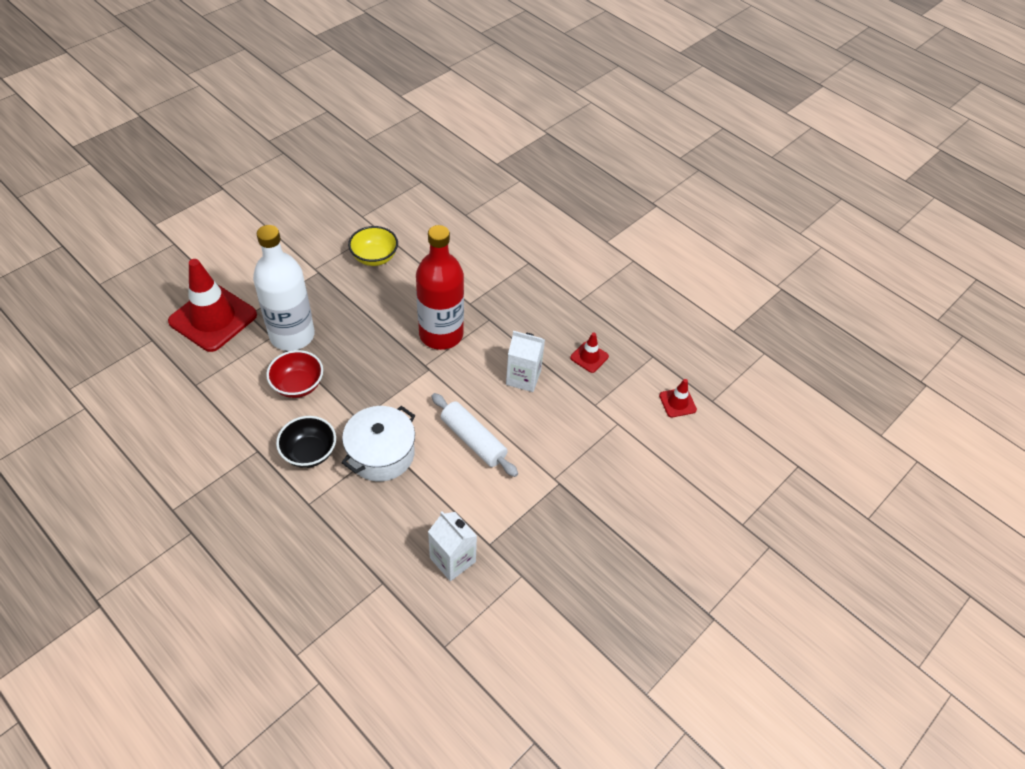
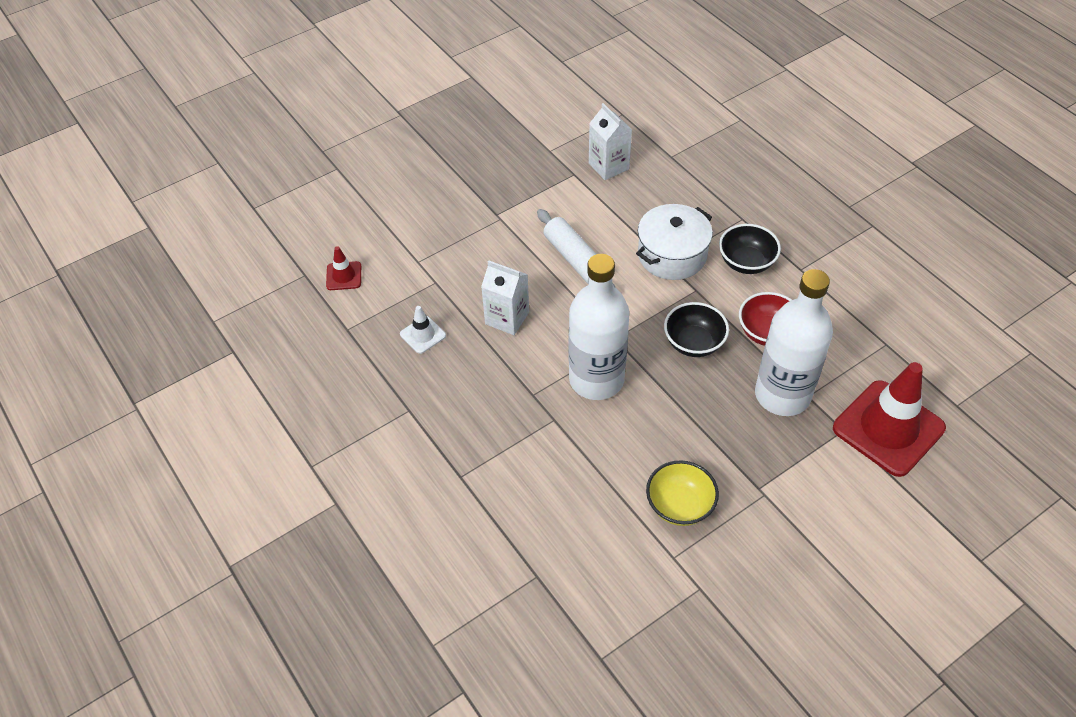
camera: 165 degrees left, 0 degrees up
(362, 370) = (693, 343): none -> black bowl
(441, 334) = (596, 379): red bottle -> white bottle
(589, 357) = (423, 335): red traffic cone -> white traffic cone

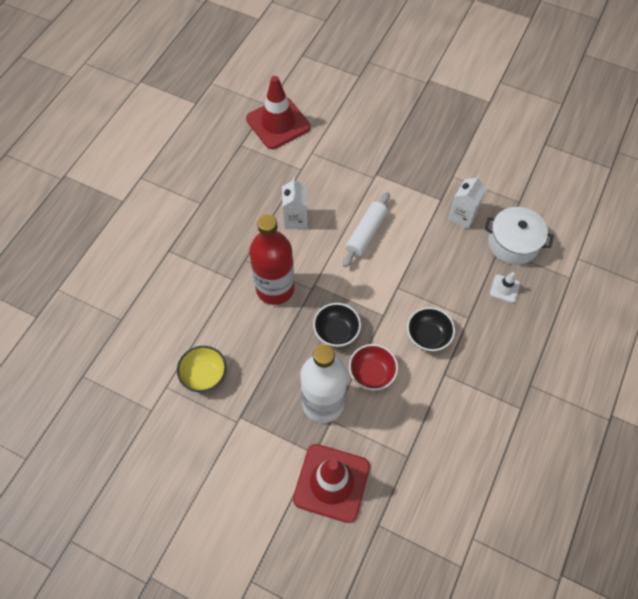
camera: 60 degrees right, 10 degrees up
(344, 276) = (278, 123): red traffic cone -> red traffic cone, size x2.22
(423, 335) = (257, 183): white traffic cone -> white traffic cone (504, 288)
(596, 379) = (275, 288): white bottle -> red bottle
(672, 255) = (405, 288): white pot -> white pot (513, 243)

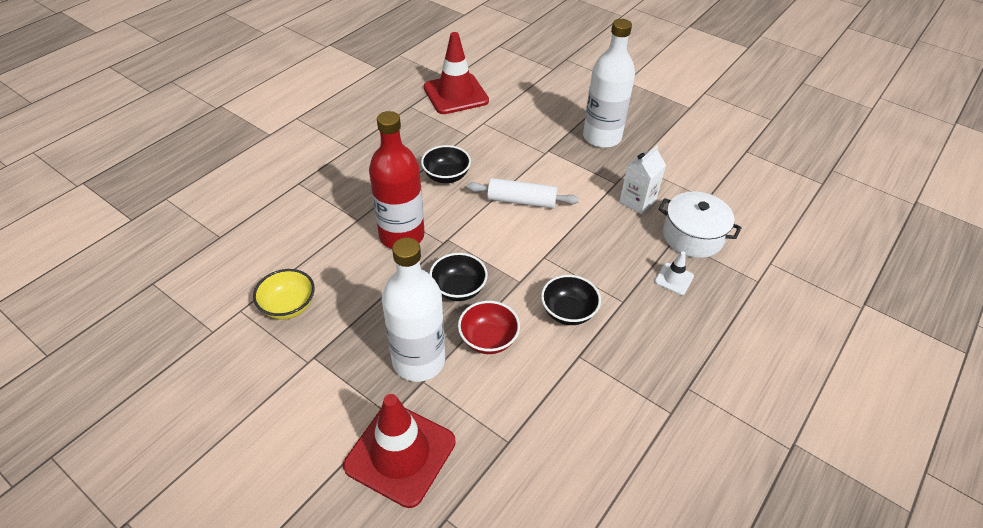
camera: 10 degrees right, 15 degrees down
(295, 219) = (446, 176): white carton -> black bowl
(366, 233) = (521, 201): white rolling pin -> white rolling pin turned 60 degrees clockwise
(419, 151) = (602, 137): none -> white bottle

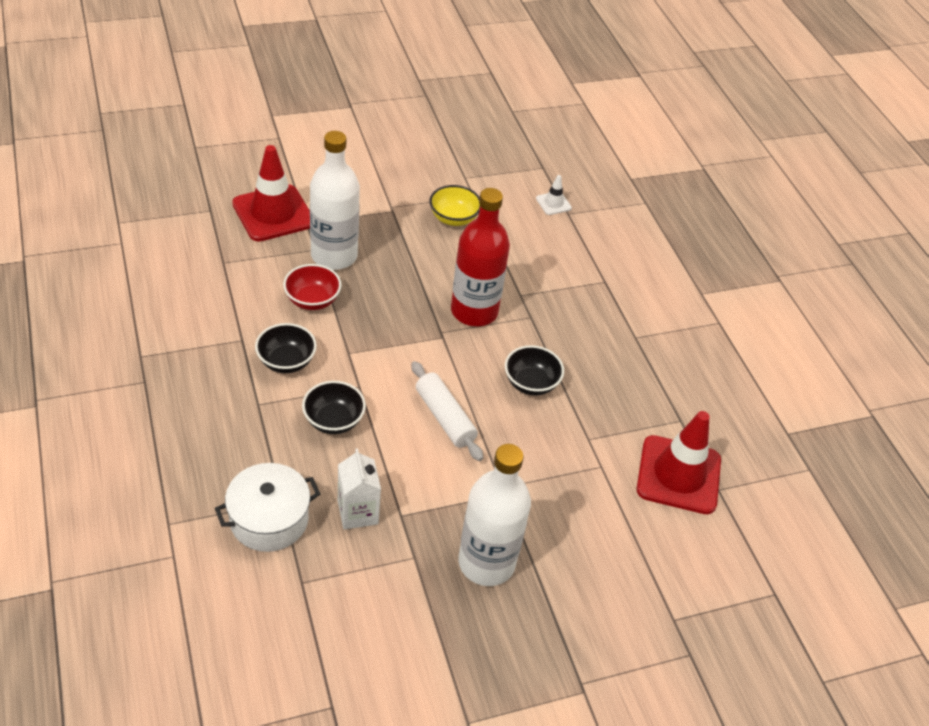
camera: 120 degrees right, 0 degrees up
(458, 289) = (378, 312): black bowl -> black bowl (333, 420)
(521, 201) = (445, 417): white rolling pin -> white rolling pin turned 75 degrees counterclockwise
(674, 279) = (240, 459): white traffic cone -> white traffic cone (553, 203)

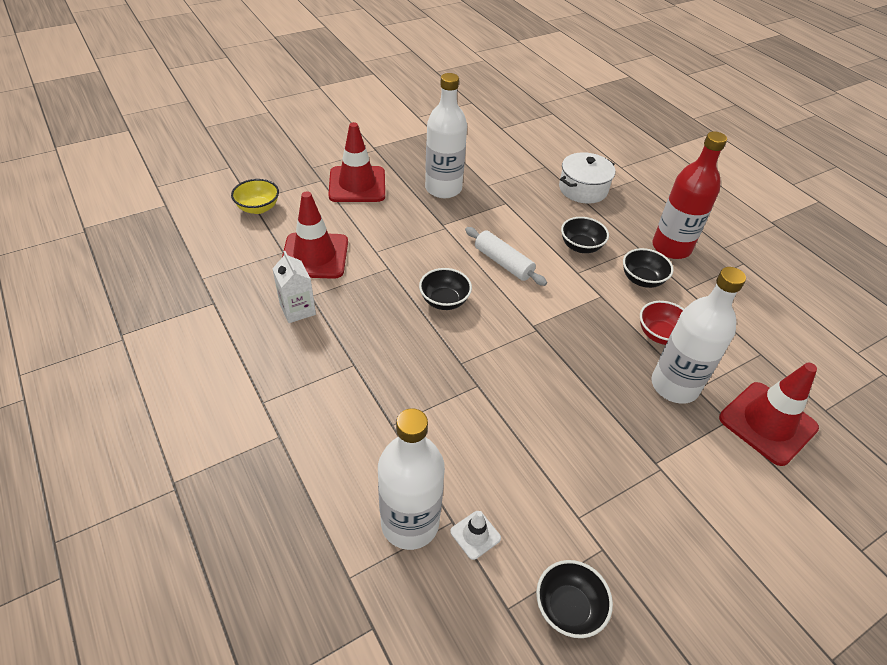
camera: 170 degrees right, 0 degrees up
(357, 512) = (533, 200): white carton -> white carton (297, 309)
(453, 218) = (585, 471): yellow bowl -> yellow bowl (258, 208)
(474, 311) = (516, 356): red bottle -> red bottle (671, 247)
(503, 159) = (568, 608): none -> black bowl
(599, 219) = (410, 523): none -> white bottle
(618, 597) = (357, 185): none -> red traffic cone

